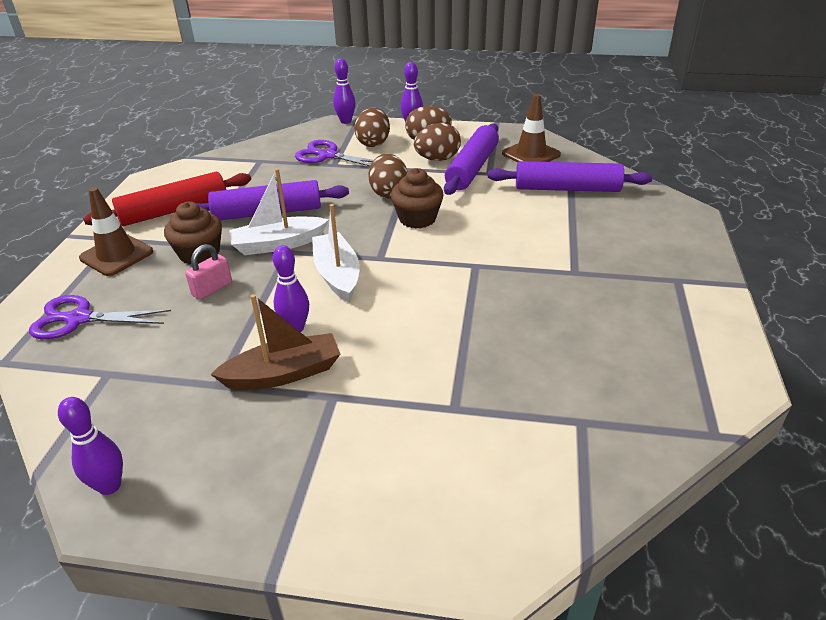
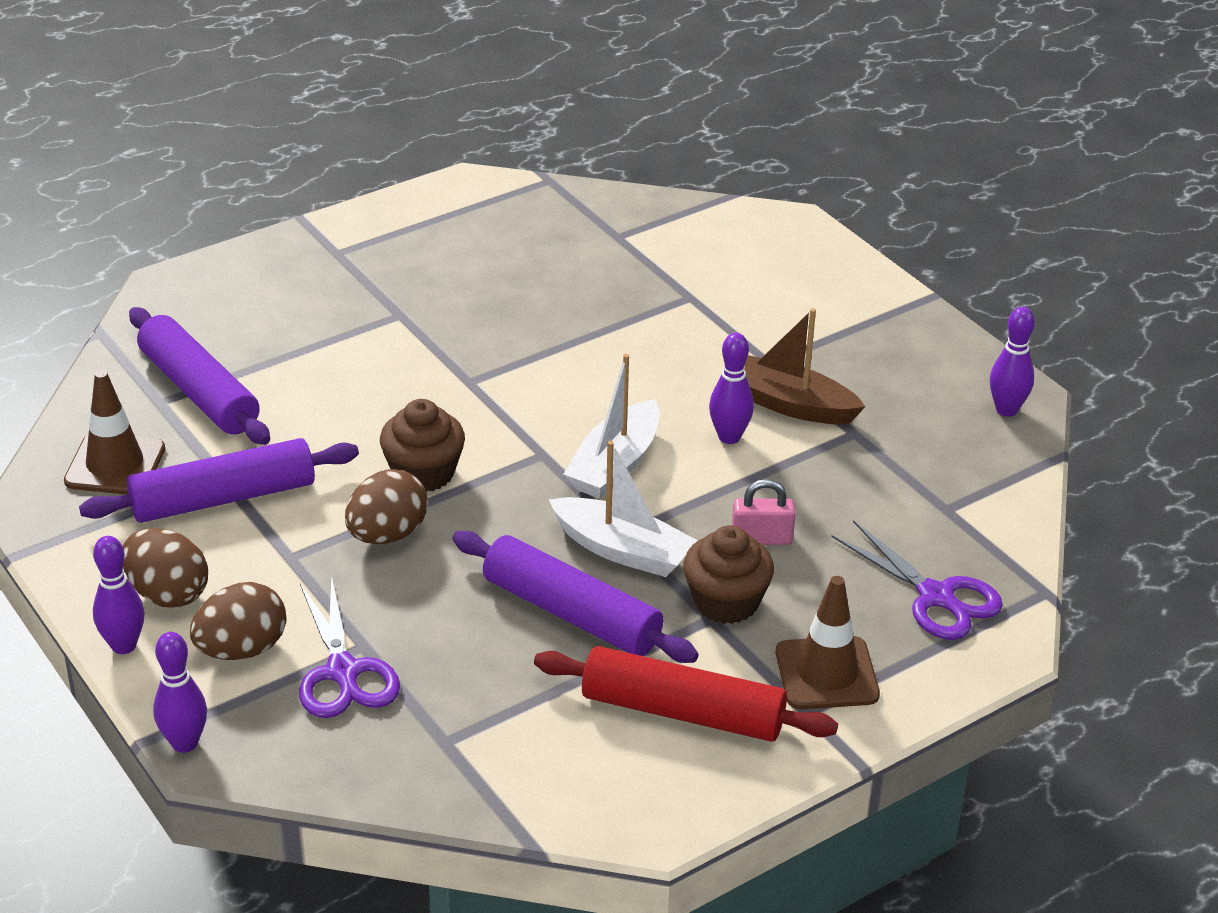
camera: 135 degrees left, 0 degrees up
(437, 159) = (228, 547): brown egg -> none

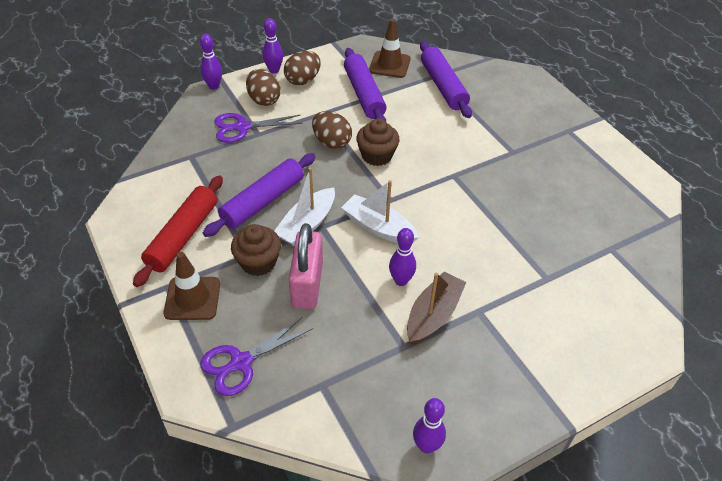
camera: 95 degrees right, 10 degrees up
(199, 391) = (443, 86): purple rolling pin -> purple rolling pin turned 75 degrees counterclockwise
(761, 538) = (307, 284): pink padlock -> pink padlock, size x1.83

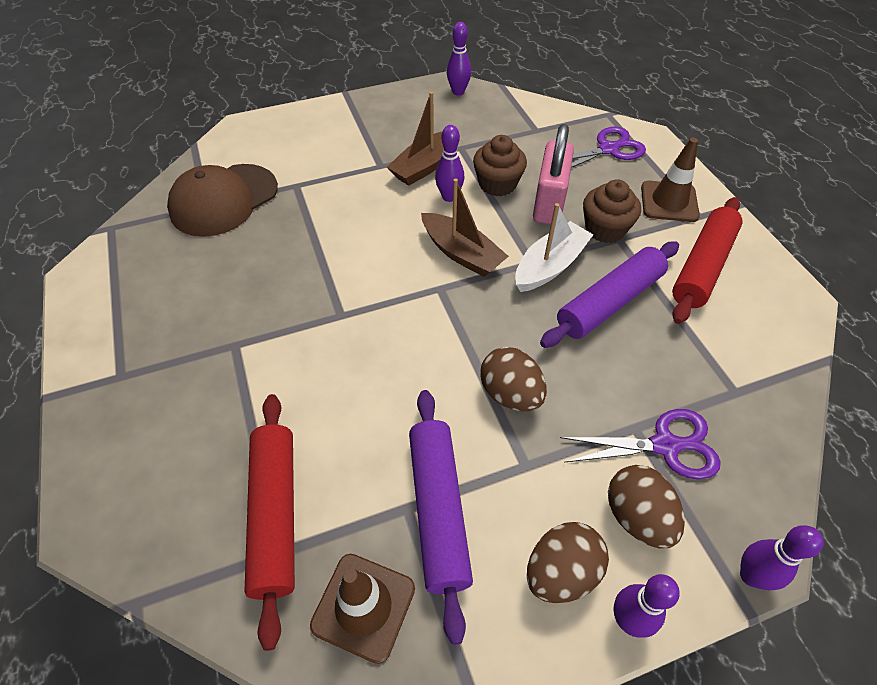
camera: 170 degrees left, 5 degrees up
(377, 155) = (442, 360): brown cupcake -> brown cupcake (497, 184)
(378, 227) = (461, 253): white boat -> brown boat
(443, 86) = (276, 515): purple rolling pin -> red rolling pin
(599, 255) = (224, 200): none -> brown cap

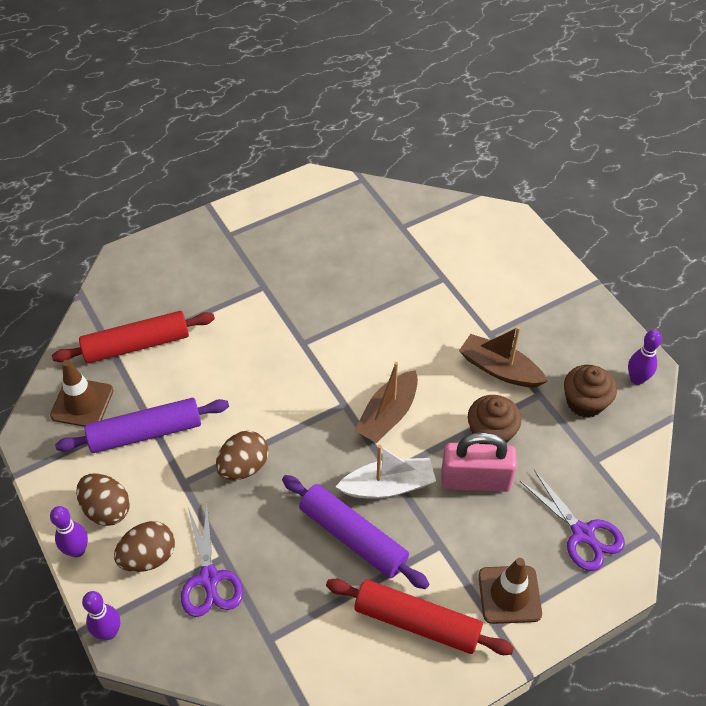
camera: 80 degrees right, 0 degrees up
(224, 200) = (411, 236): brown cap -> none
(449, 197) = (460, 395): purple bowling pin -> none
(550, 266) = (388, 486): white boat -> white boat turned 45 degrees counterclockwise
(605, 229) = (450, 532): brown cupcake -> brown cupcake (585, 402)

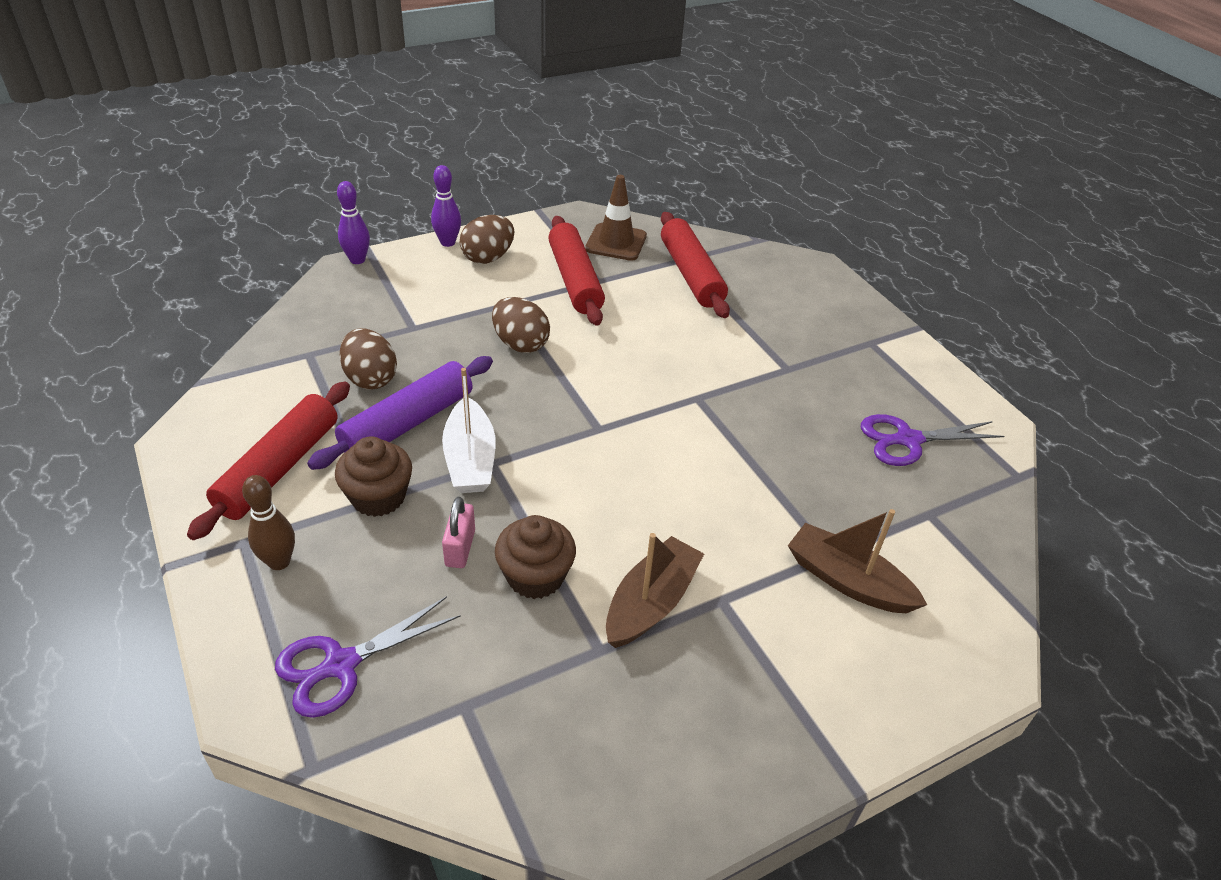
camera: 90 degrees right, 10 degrees down
(145, 432) = (575, 280): purple rolling pin -> red rolling pin
(148, 557) = (428, 281): brown egg -> brown egg (370, 378)
(209, 579) = (390, 318): purple scissors -> purple scissors (907, 440)
(388, 415) = (578, 468): brown boat -> brown boat (848, 581)
(475, 480) = (460, 548): pink padlock -> pink padlock, size x0.55
(509, 594) = (279, 562): brown traffic cone -> brown bowling pin
(585, 402) = (579, 714): brown cupcake -> brown cupcake (378, 497)
(636, 379) = (623, 813): purple bowling pin -> none

